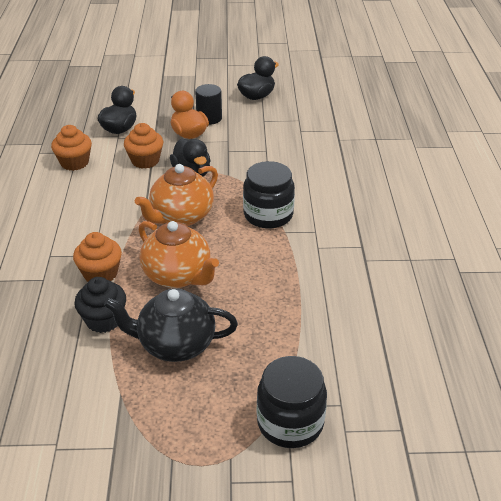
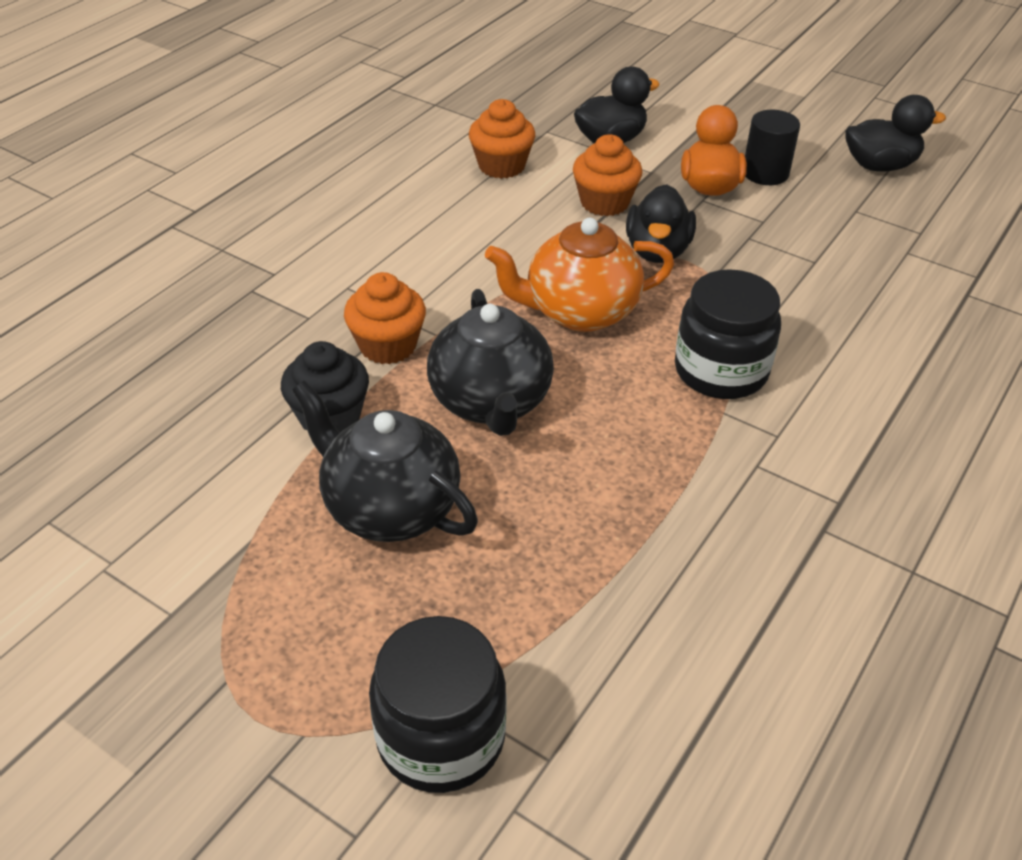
camera: 35 degrees right, 5 degrees up
(178, 276) = (491, 402): orange teapot -> black teapot

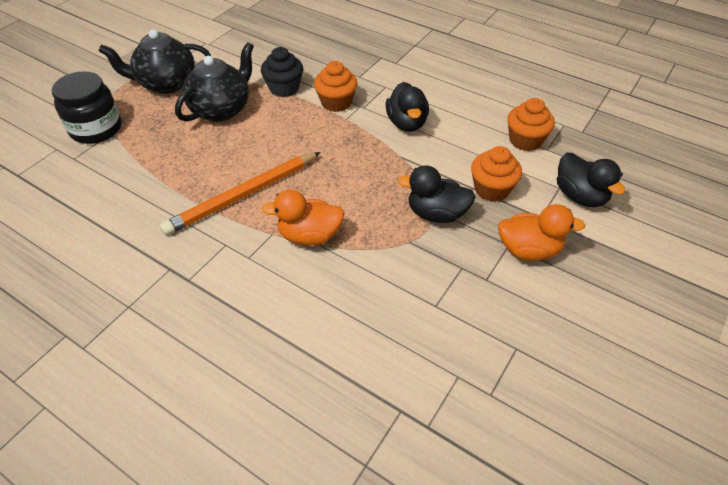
camera: 90 degrees right, 5 degrees up
(491, 402) = (289, 139): black teapot -> black teapot (166, 84)
(579, 312) = (367, 174): orange teapot -> none
(642, 452) = (243, 195): none -> orange pencil
(721, 371) = (309, 236): black jar -> orange duck
(765, 173) = (560, 289): black cylinder -> none
(880, 166) = (601, 383): black duck -> black duck (406, 123)

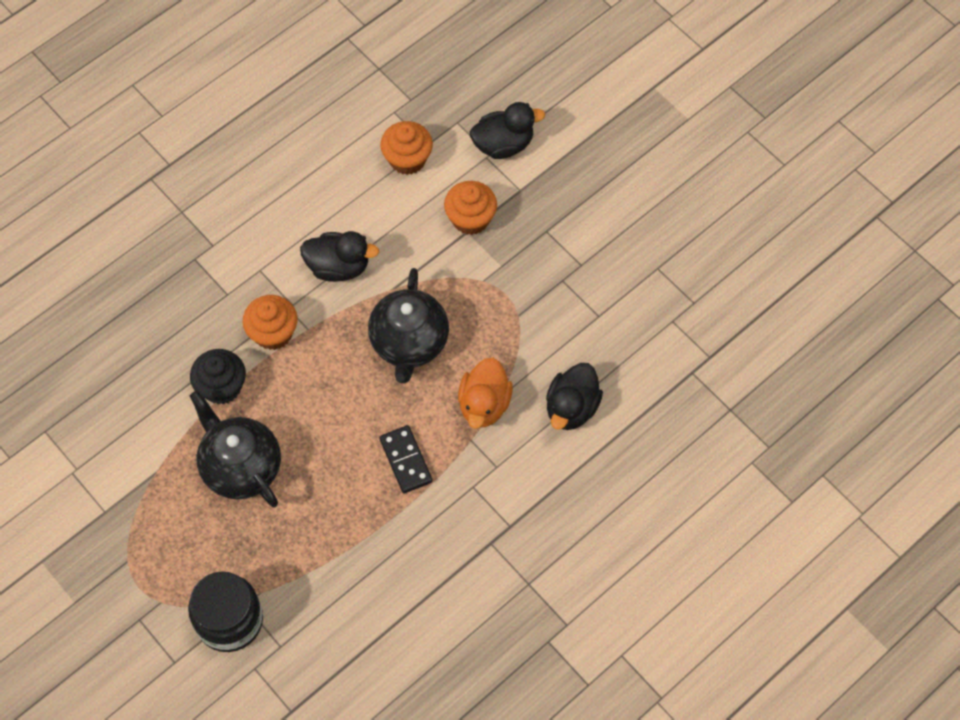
camera: 75 degrees left, 15 degrees up
(166, 84) = (158, 530): black teapot -> black teapot (409, 343)
(243, 195) = (405, 460): orange pencil -> black domino
(436, 214) = (489, 280): black duck -> black duck (571, 408)
(528, 250) = (557, 217): orange duck -> none

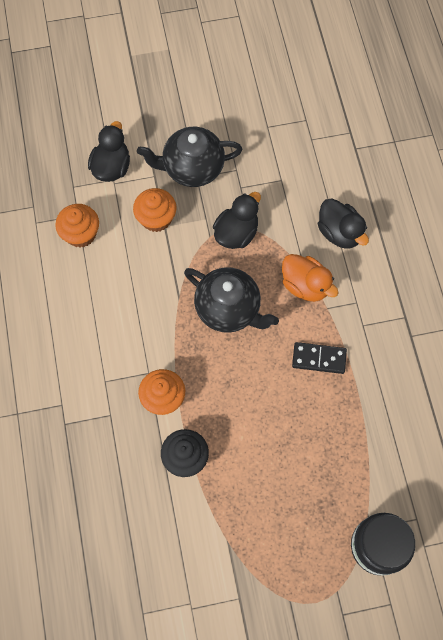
camera: 60 degrees left, 5 degrees up
(241, 467) = (259, 476): black teapot -> black teapot (192, 168)
(338, 267) = (138, 325): black duck -> black duck (236, 233)

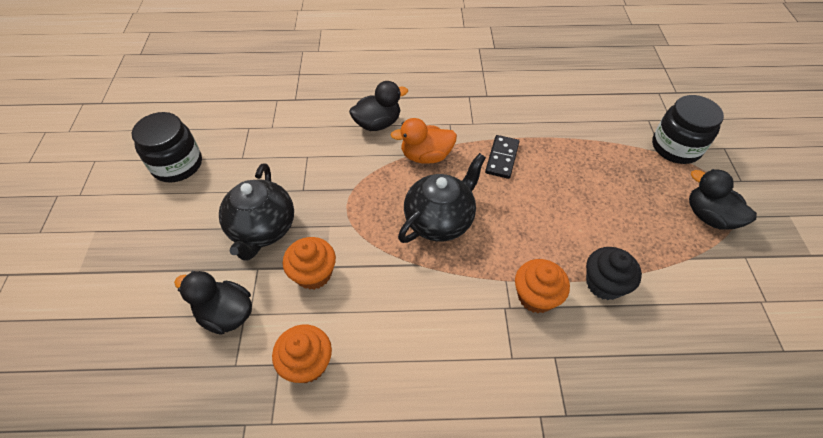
camera: 80 degrees left, 15 degrees down
(236, 233) = (355, 201): black duck -> black duck (709, 216)
(247, 79) = (177, 165): none -> black jar
(305, 285) = (426, 156): orange duck -> orange duck turned 150 degrees counterclockwise

